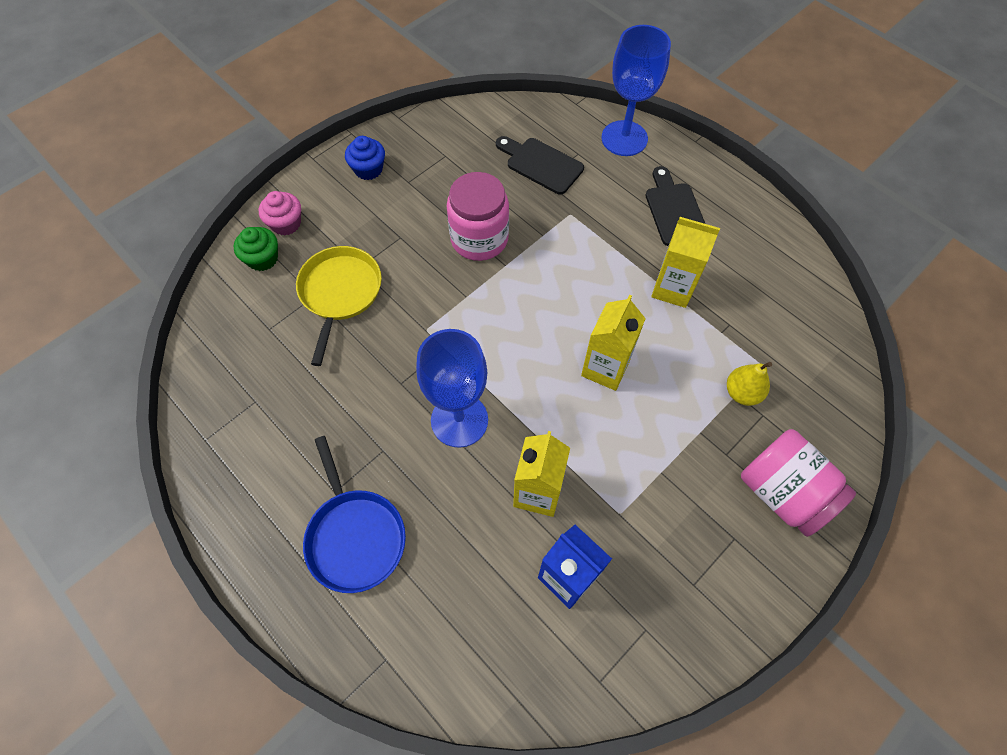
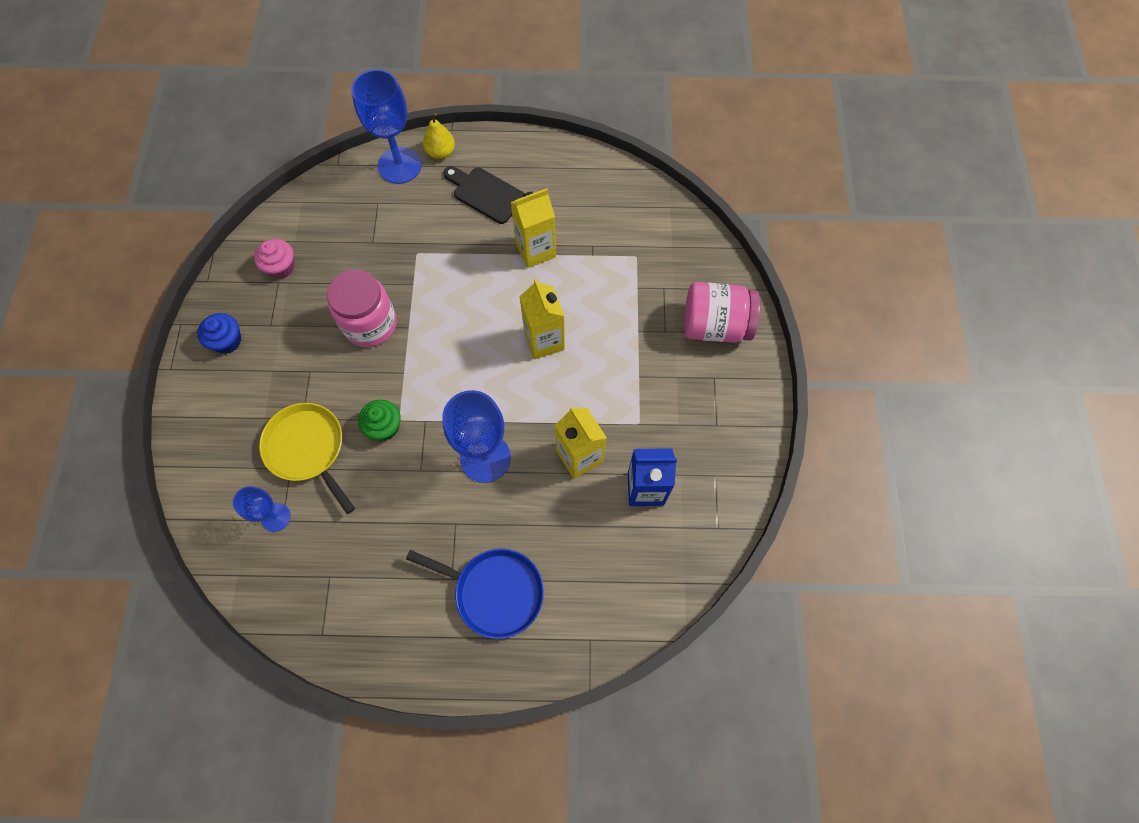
camera: 45 degrees left, 5 degrees up
(263, 259) = (218, 477): green cupcake -> green cupcake (384, 427)
(267, 322) = (276, 517): none -> blue goblet
(286, 223) = (206, 436): pink cupcake -> pink cupcake (281, 267)
(541, 164) = (358, 232): black cutting board -> none
(742, 393) = (639, 284): yellow pear -> yellow pear (441, 152)

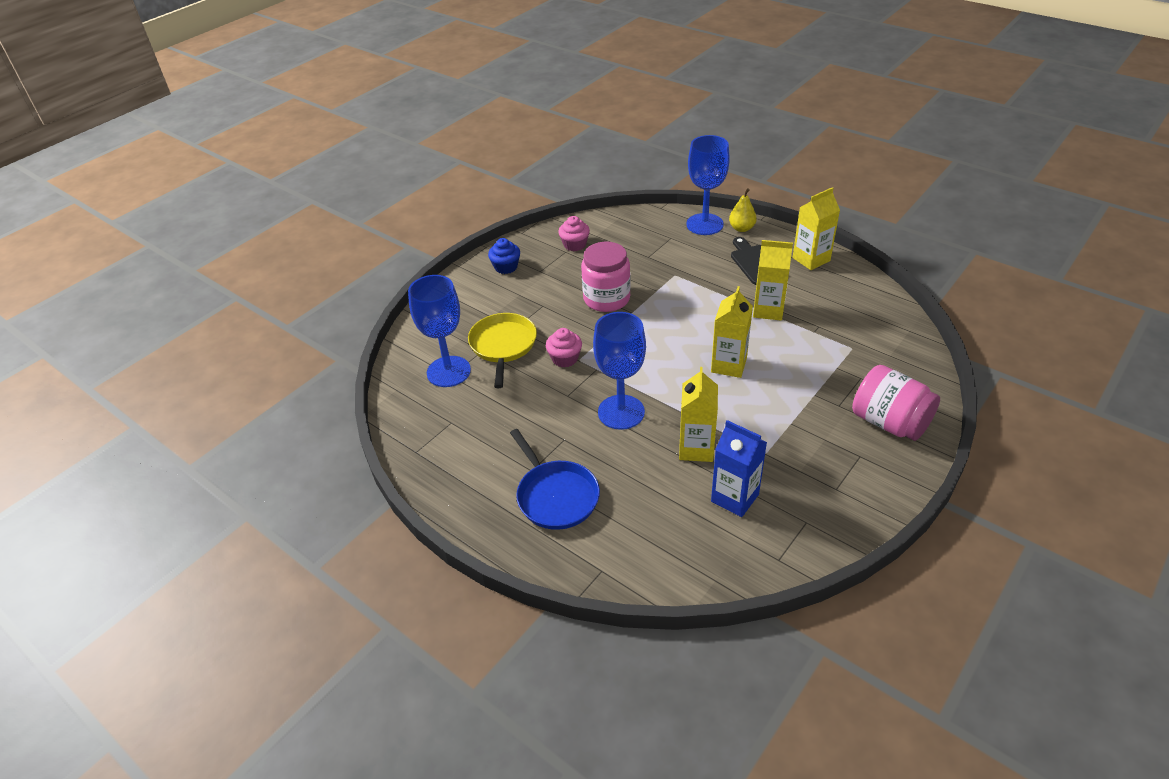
camera: 40 degrees right, 25 degrees down
(276, 517) = (448, 371): blue goblet -> blue goblet, size x1.79
(384, 427) = (565, 358): green cupcake -> pink cupcake
(533, 161) = (811, 259): none -> yellow carton

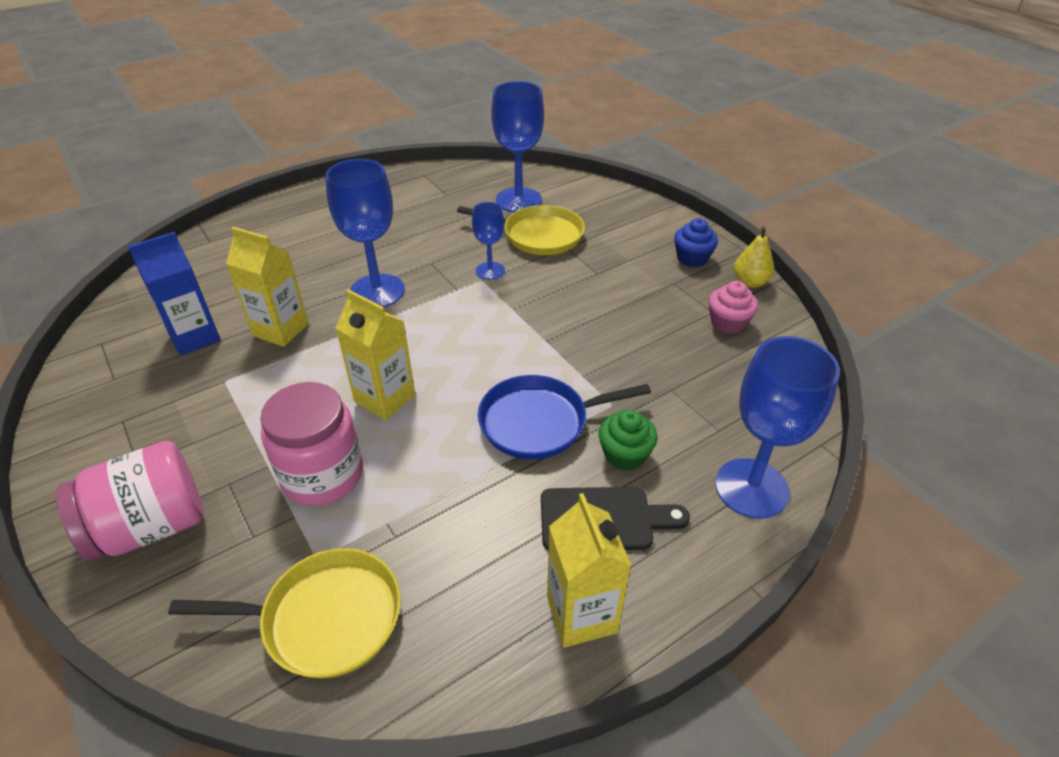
camera: 105 degrees right, 0 degrees up
(556, 496) = (308, 233): blue pan -> blue pan (539, 422)
(565, 358) = (490, 271): pink cupcake -> blue goblet
(606, 299) = (585, 325): pink jar -> pink jar (322, 475)
(709, 264) = (625, 455): none -> green cupcake
(741, 228) = (724, 540): yellow pear -> yellow pear (750, 282)
(768, 310) = (470, 485): yellow carton -> none
(877, 332) = (325, 618): none -> yellow pan

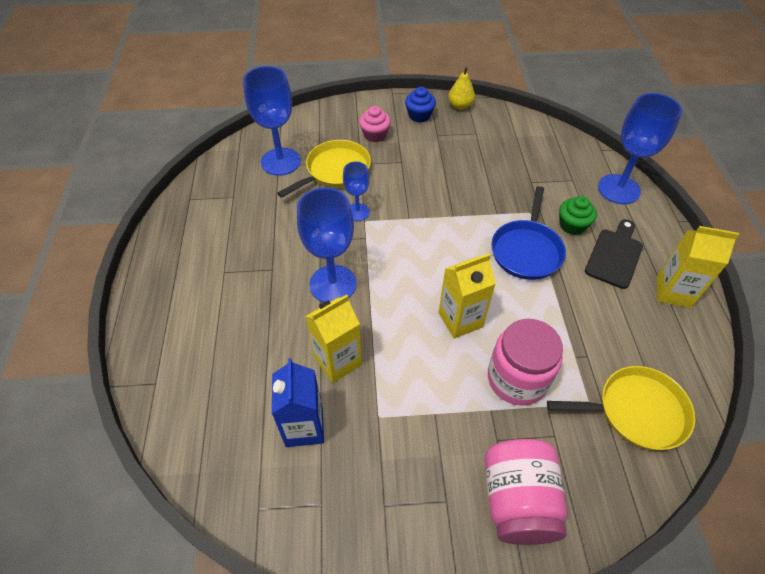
camera: 60 degrees left, 10 degrees up
(325, 618) = (636, 411): yellow pan -> yellow pan turned 60 degrees clockwise
(728, 323) = (490, 132): pink cupcake -> pink cupcake (375, 135)

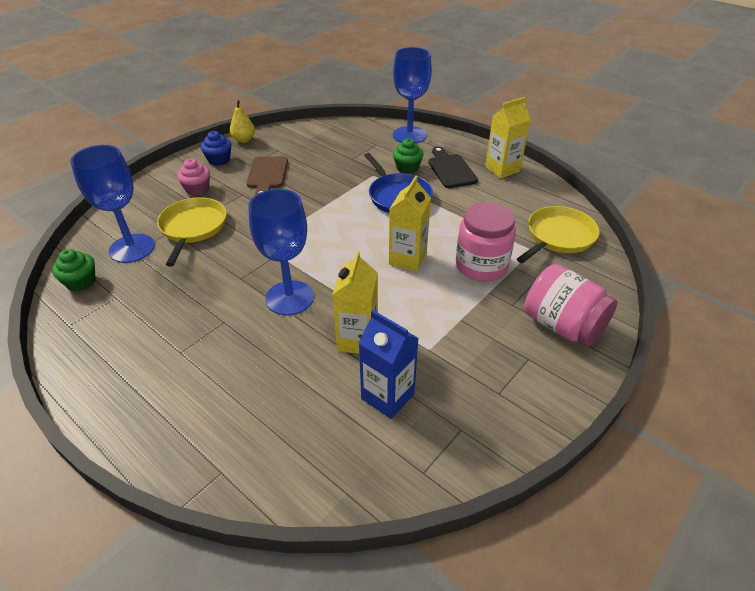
camera: 45 degrees left, 10 degrees down
(227, 169) = (81, 282): none -> green cupcake
(357, 212) = (249, 243): blue goblet -> none
(440, 154) = (267, 175): none -> brown cutting board

